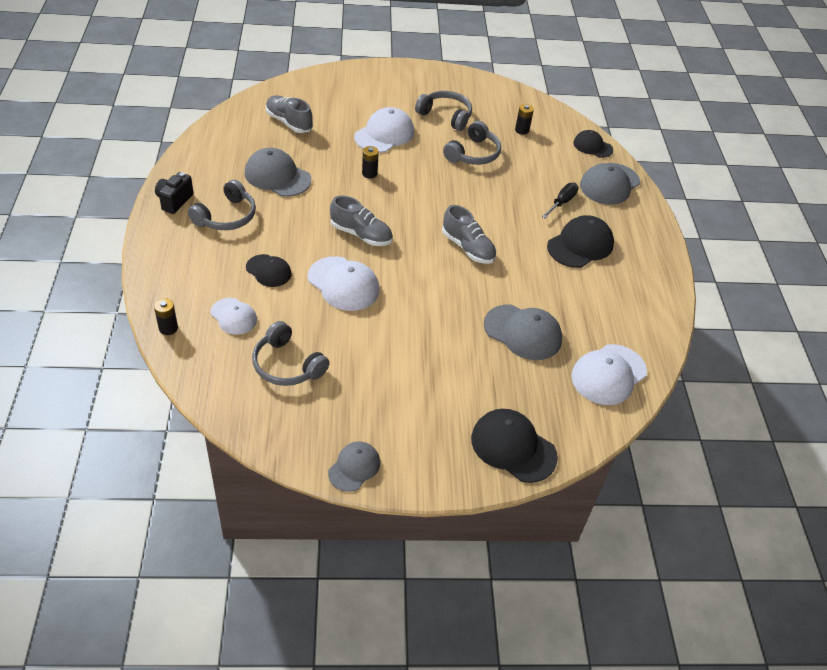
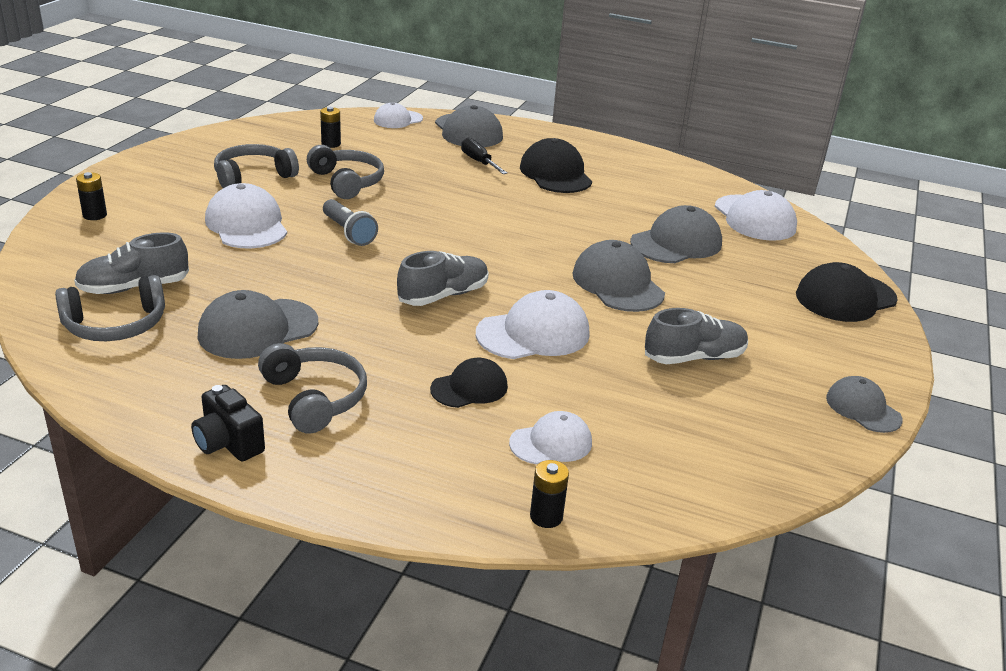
camera: 65 degrees left, 15 degrees down
(287, 365) = (671, 417): grey headphones -> grey headphones (115, 325)
(369, 173) = (321, 257): black battery -> black battery (95, 215)
(407, 175) = (348, 232): none -> grey flashlight
(435, 311) = (617, 283): none -> grey cap
(468, 248) = (518, 234): grey shoe -> grey shoe (694, 357)
(592, 146) = (398, 119): black cap -> white cap

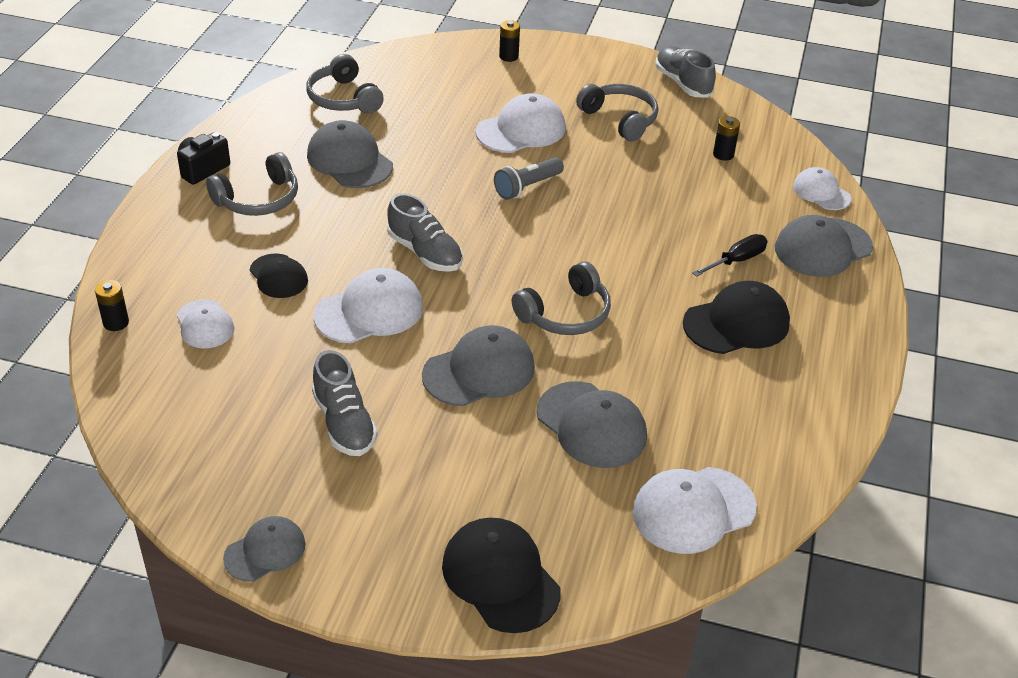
camera: 85 degrees right, 10 degrees up
(134, 287) = (398, 96): grey shoe -> grey shoe (682, 83)
(347, 182) = (636, 174): grey headphones -> grey headphones (565, 314)
(533, 333) = (369, 311): white cap -> white cap turned 90 degrees counterclockwise

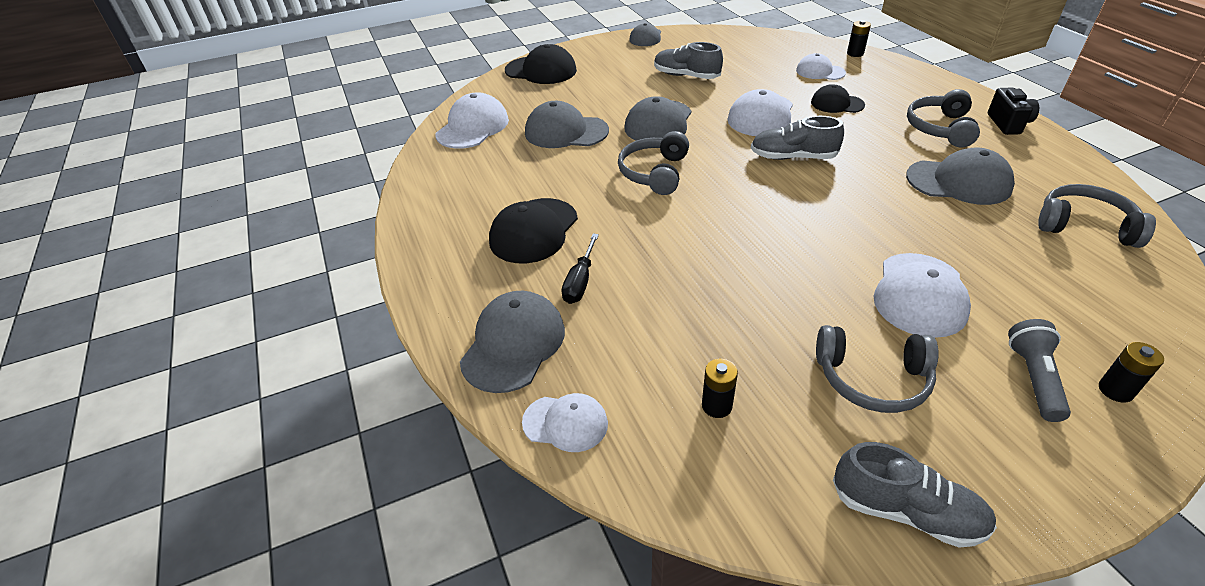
camera: 145 degrees right, 0 degrees up
(527, 187) = (818, 242): grey flashlight -> grey flashlight (1033, 378)

